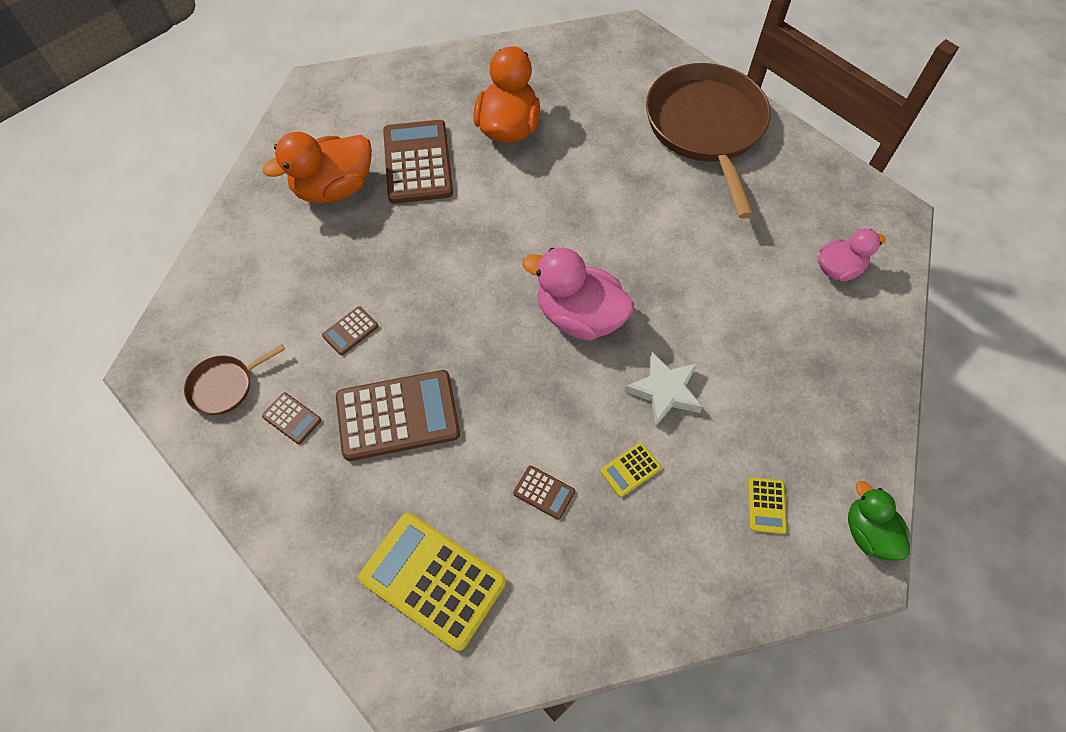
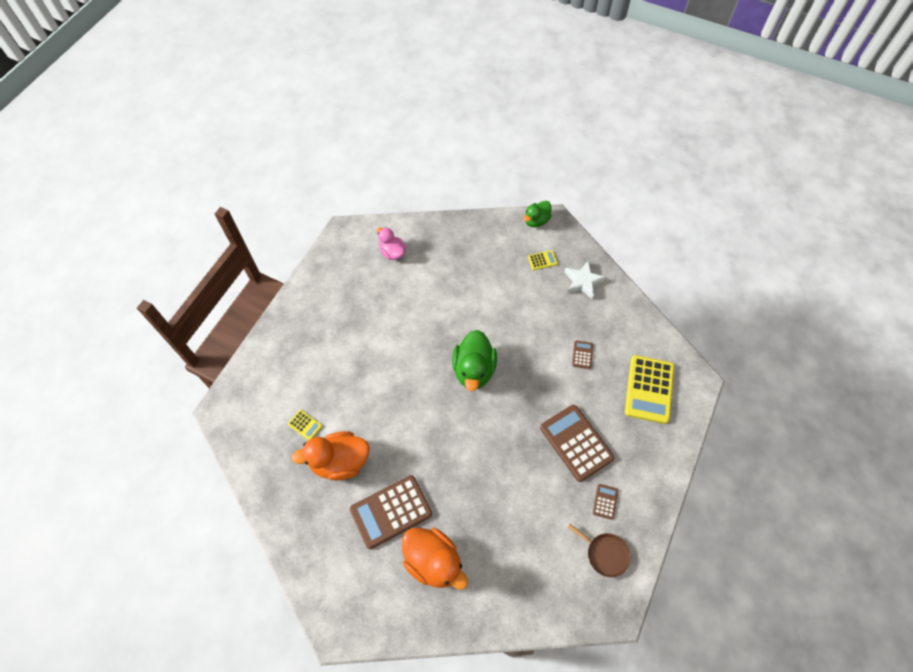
camera: 110 degrees left, 0 degrees up
(350, 331) = (537, 495): brown calculator -> none
(579, 316) = (474, 370): pink duck -> green duck
(630, 469) = (552, 320): yellow calculator -> yellow calculator (305, 425)
(664, 391) = (502, 316): white star -> white star (583, 282)
(706, 127) = (304, 339): brown pan -> none

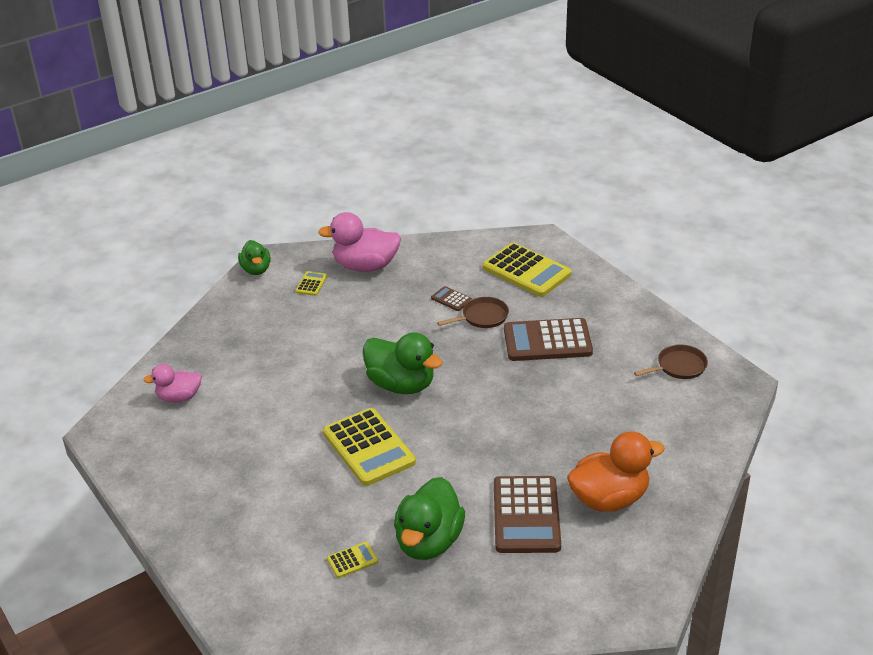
camera: 60 degrees left, 25 degrees down
(340, 462) = (428, 542): orange duck -> green duck
(404, 382) = (368, 448): none -> yellow calculator
(576, 385) = (482, 317): none -> brown pan
(583, 282) = (365, 266): white star -> pink duck
(605, 501) = (624, 345): brown calculator -> none

